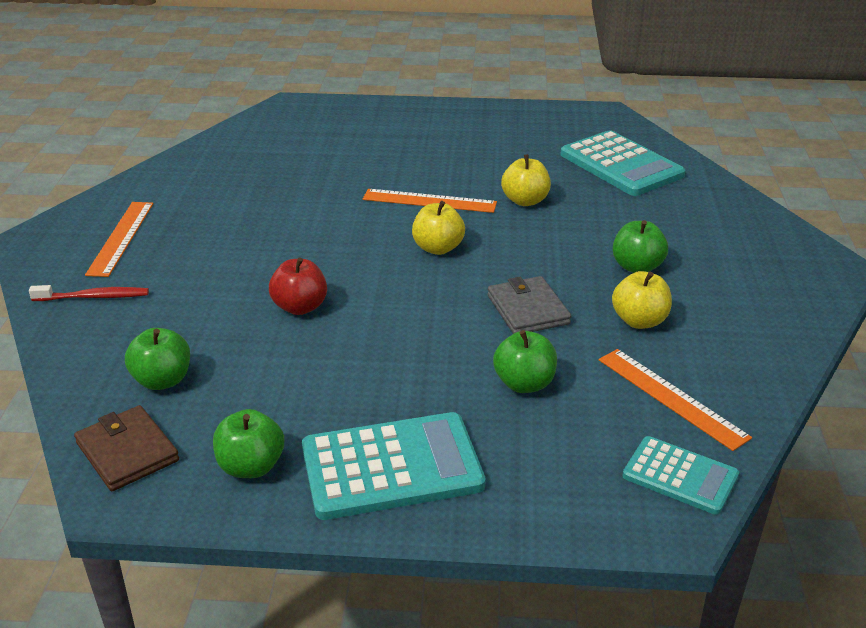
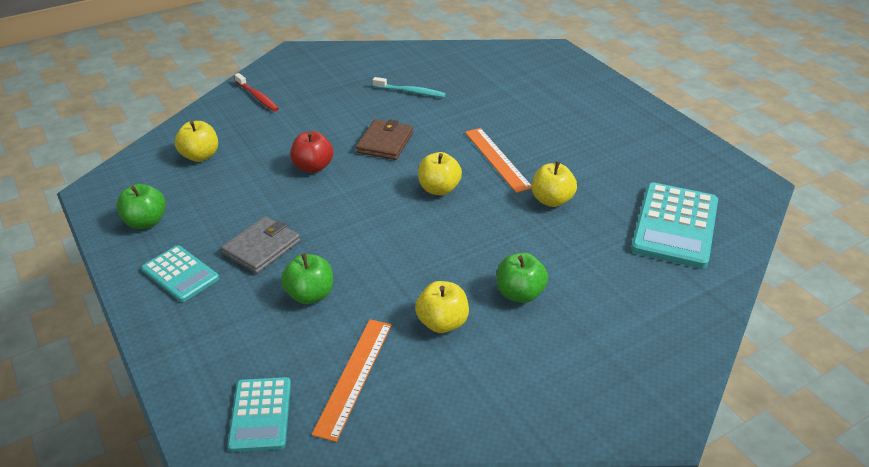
camera: 55 degrees right, 5 degrees up
(121, 238) = (323, 75): orange ruler -> none
(127, 452) = (131, 176): brown wallet -> brown wallet (385, 142)
(162, 380) = (200, 156): green apple -> yellow apple
(244, 200) = (410, 92): none -> turquoise toothbrush
(391, 467) = (180, 274): turquoise calculator -> turquoise calculator, size x0.59
(528, 310) = (402, 261): grey wallet -> grey wallet (261, 248)

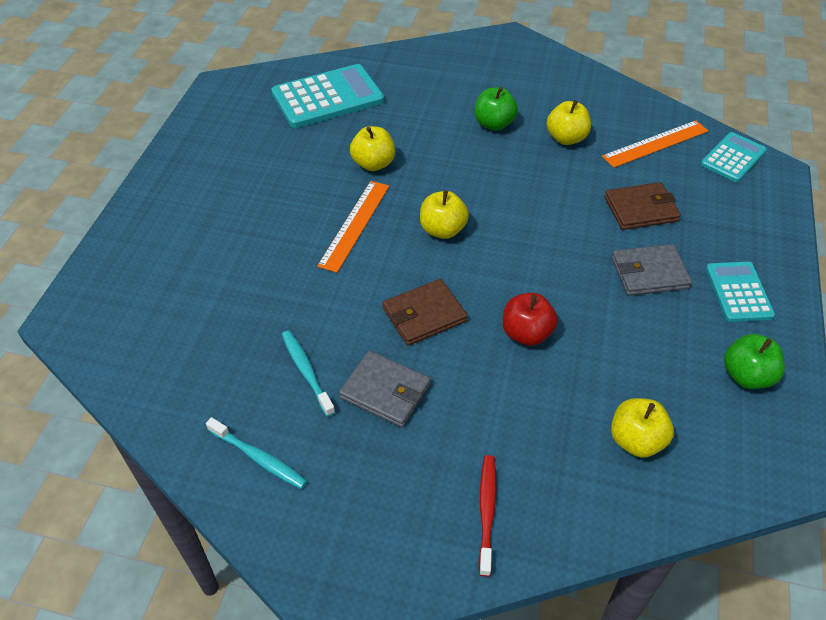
camera: 135 degrees left, 10 degrees up
(310, 295) = (640, 209): green apple -> brown wallet
(360, 106) = (385, 391): none -> grey wallet
(384, 61) = (259, 458): none -> turquoise toothbrush

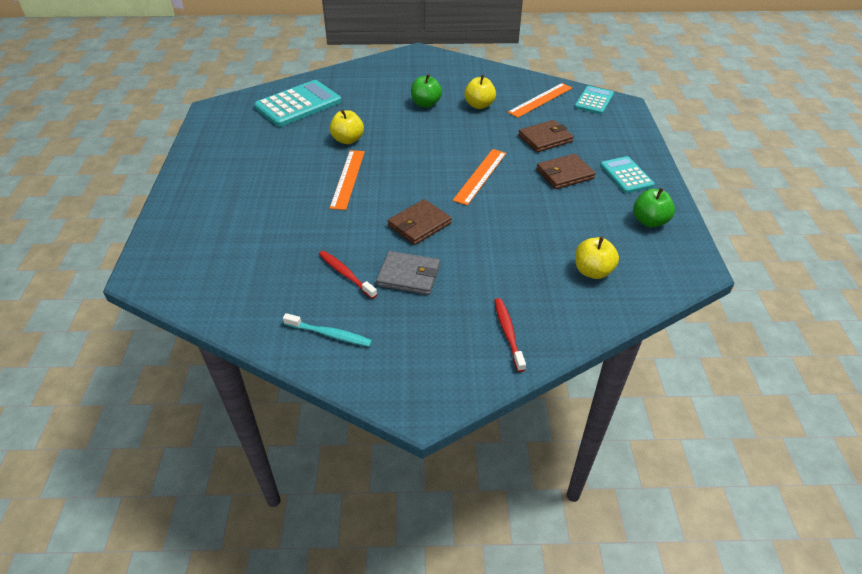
camera: 15 degrees left, 5 degrees down
(306, 371) = (346, 274): turquoise toothbrush -> red toothbrush
(442, 230) = (413, 172): yellow apple -> none
(526, 333) = (495, 223): red apple -> none
(531, 254) = (480, 176): none -> orange ruler
(649, 273) = (564, 174): grey wallet -> brown wallet

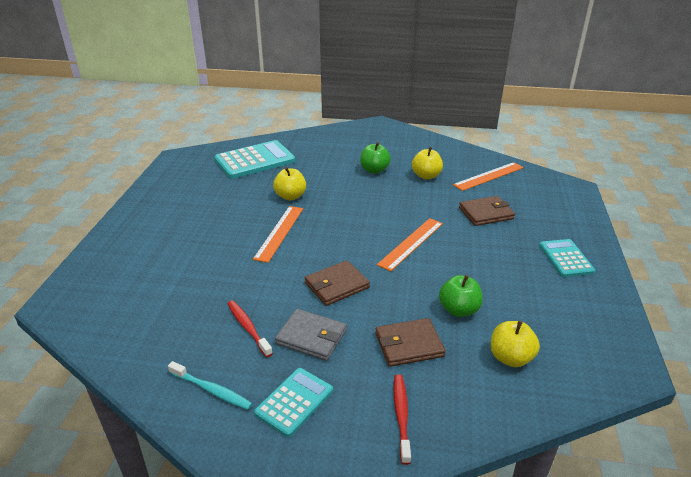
camera: 10 degrees right, 10 degrees down
(564, 174) = (499, 250): brown wallet -> brown wallet (409, 345)
(594, 101) = (543, 181): turquoise calculator -> turquoise calculator (294, 402)
(649, 221) = (584, 310): green apple -> green apple (459, 310)

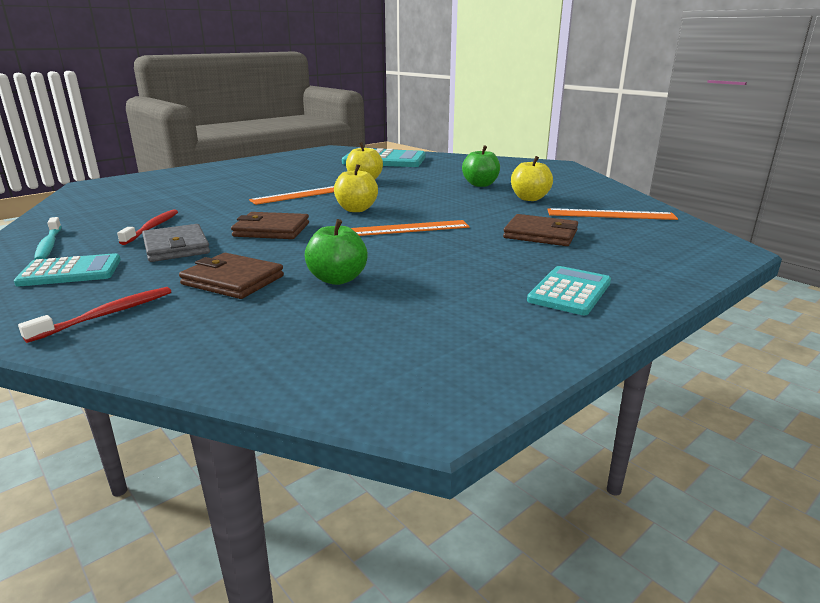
camera: 40 degrees right, 10 degrees down
(510, 358) = (301, 329): yellow apple -> yellow apple (356, 209)

